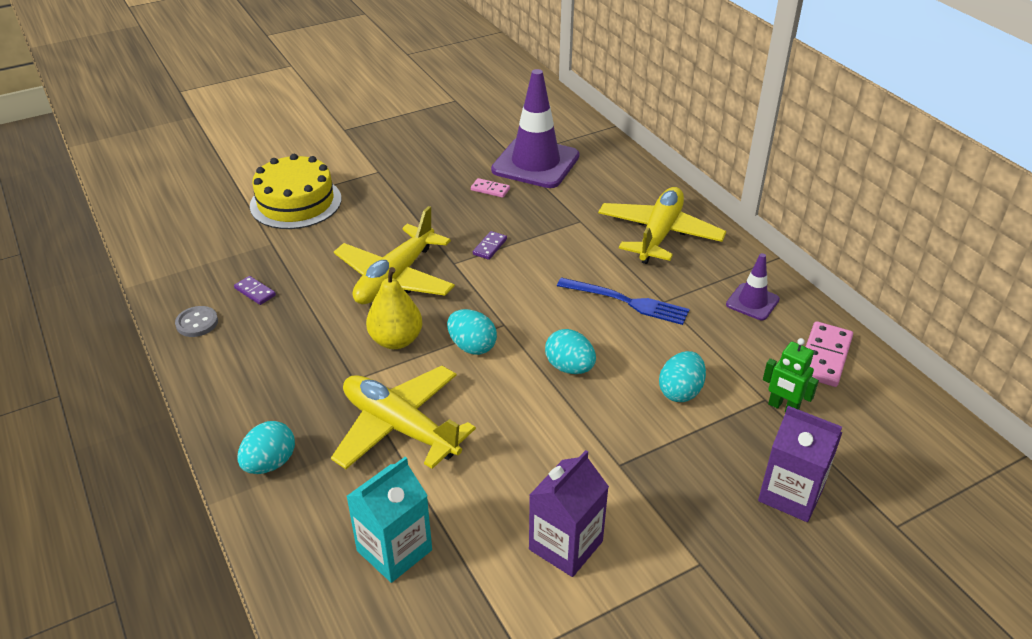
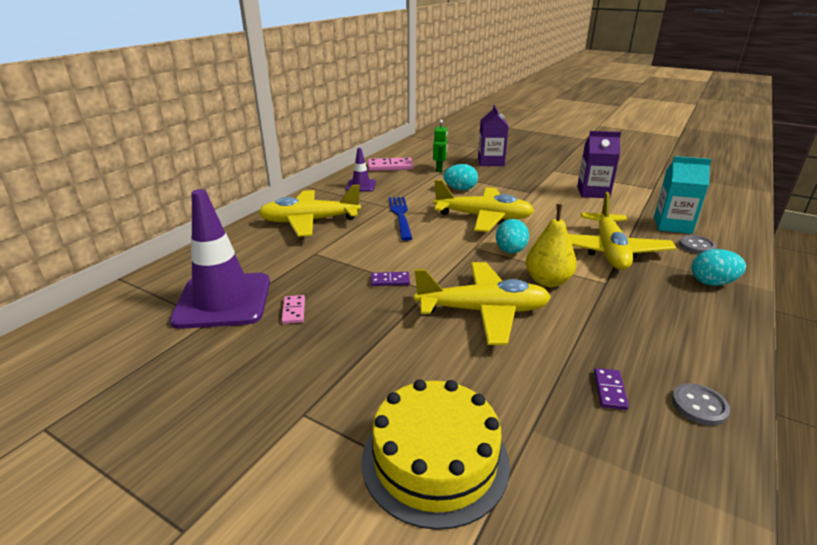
camera: 120 degrees left, 10 degrees down
(331, 523) = (696, 246): none -> grey button
(569, 367) = (483, 217): turquoise egg -> yellow plane

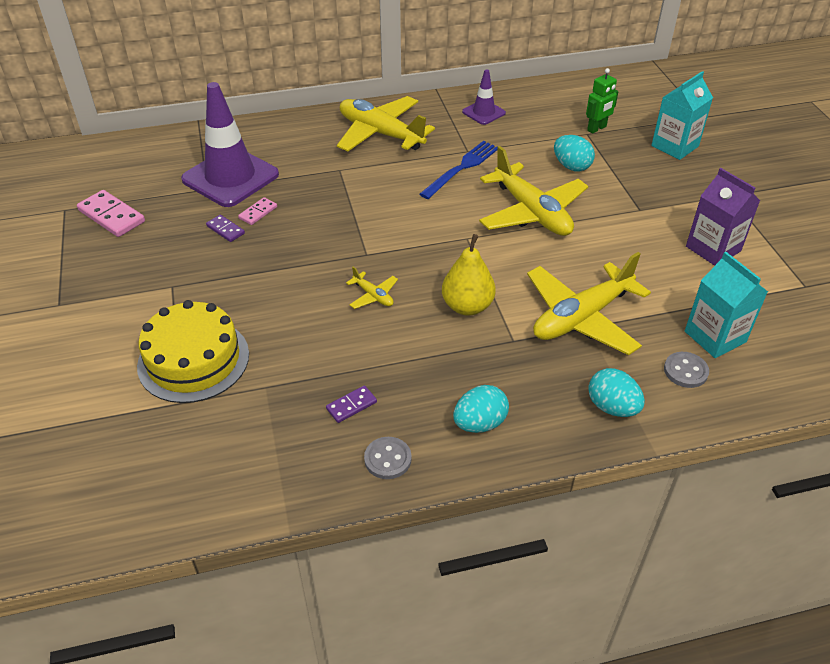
camera: 45 degrees right, 15 degrees up
(390, 167) = (551, 100): pink domino -> pink domino (111, 216)
(390, 281) = (352, 228): purple domino -> purple domino (225, 230)
(483, 311) = (373, 296): yellow plane -> yellow plane, size x0.43
(490, 162) = (675, 146): purple carton -> turquoise carton
(510, 251) = (490, 260): turquoise egg -> turquoise egg (479, 423)

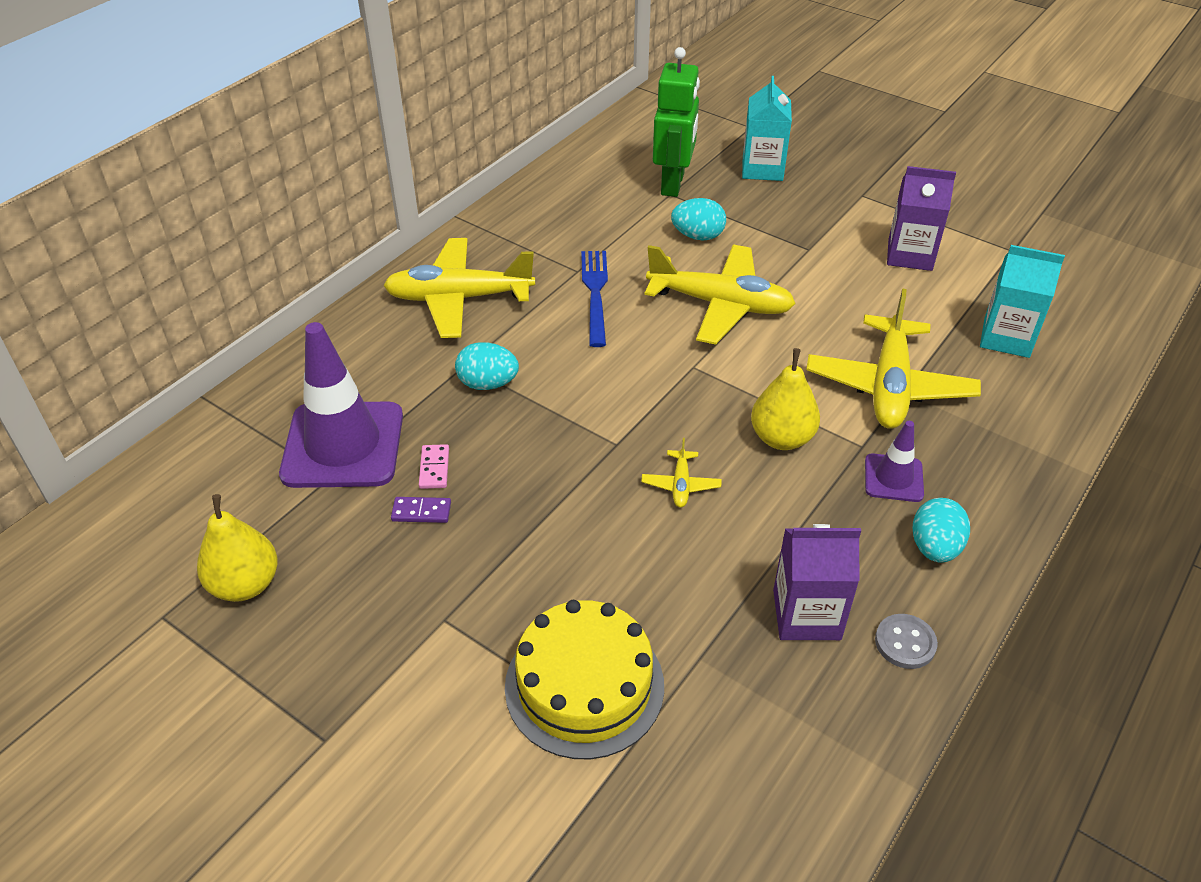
camera: 40 degrees left, 0 degrees up
(111, 216) = (245, 584): pink domino -> yellow pear
(351, 405) = (806, 614): purple domino -> purple carton
(373, 296) = (681, 485): yellow plane -> yellow plane turned 90 degrees clockwise
(483, 112) = (541, 219): purple traffic cone -> purple traffic cone (893, 478)
(597, 129) = (673, 184): green robot -> green robot, size x1.76
(612, 407) = (1012, 455): turquoise egg -> turquoise egg (488, 384)
(685, 371) = (1023, 384): grey button -> none

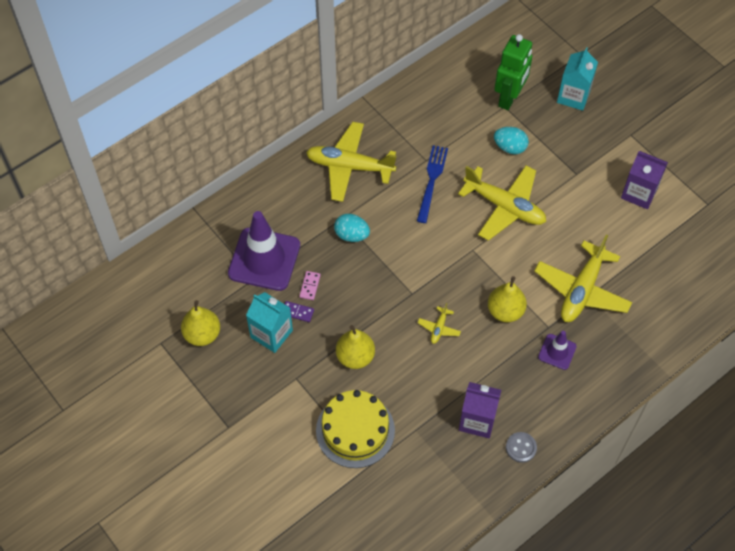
camera: 15 degrees right, 15 degrees up
(547, 560) = (355, 357): none -> yellow pear
(934, 547) = (560, 399): turquoise egg -> none
(1006, 337) = (668, 271): turquoise carton -> turquoise carton (271, 334)

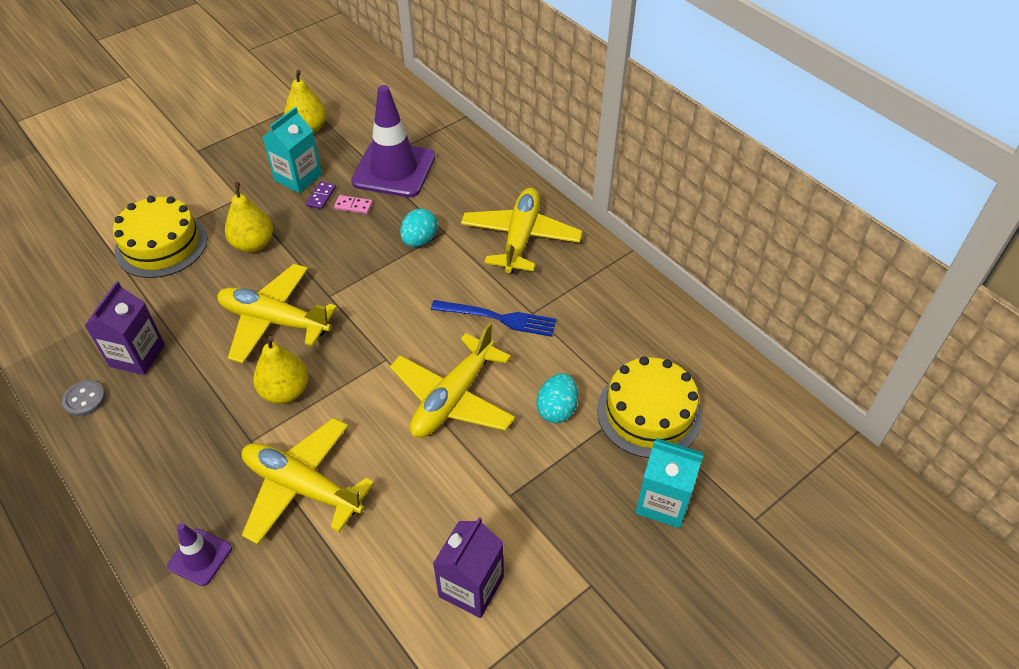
camera: 90 degrees right, 10 degrees down
(439, 328) = (274, 321): yellow plane -> yellow plane, size x2.31
(509, 98) = (649, 413): green robot -> yellow cake
(557, 352) = (210, 448): purple traffic cone -> purple traffic cone (200, 557)

